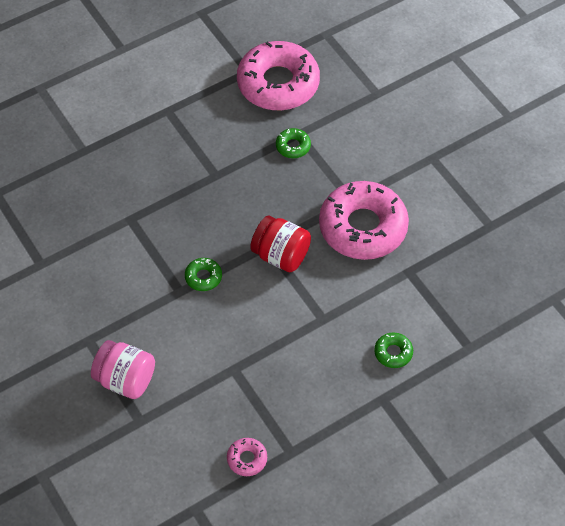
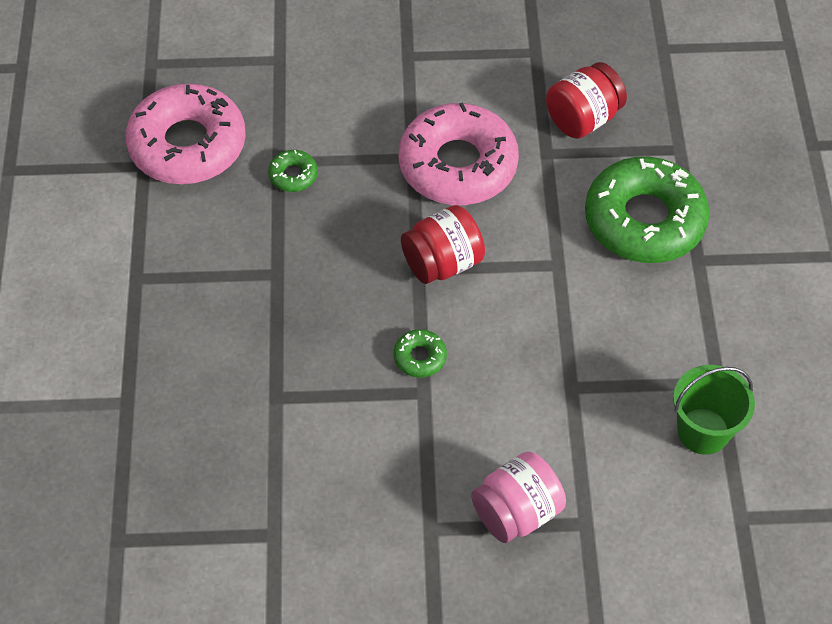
camera: 60 degrees left, 0 degrees up
(247, 459) = (703, 431): pink donut -> green bucket
(393, 353) = (644, 220): green donut -> green donut, size x2.43
(453, 279) = (583, 119): none -> red jar

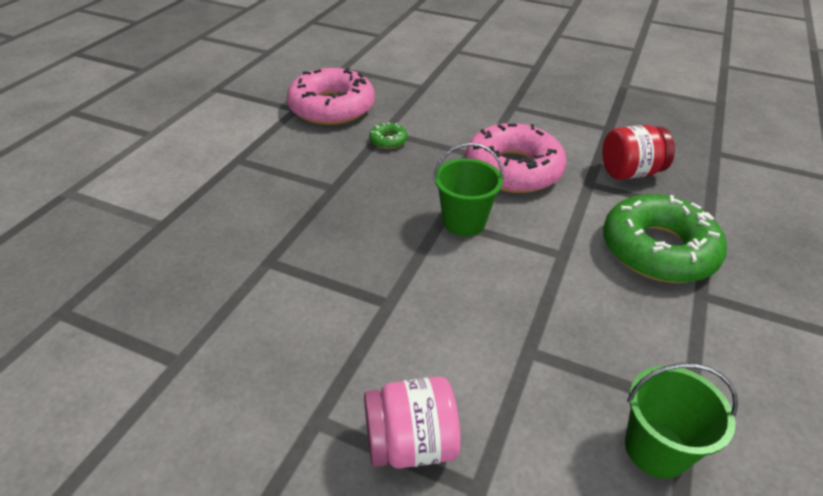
camera: 25 degrees right, 15 degrees down
(420, 357) = (403, 277): green donut -> none
(442, 263) = (464, 221): red jar -> green bucket

